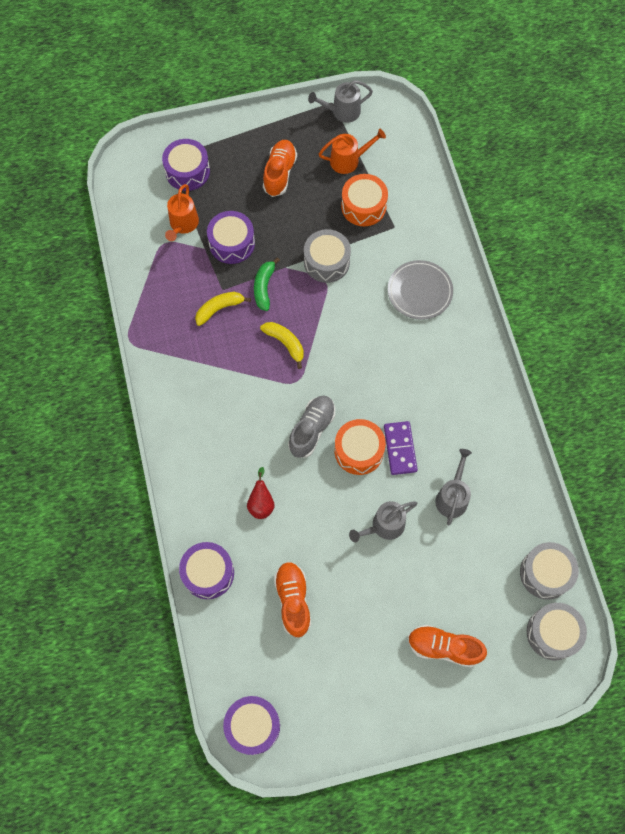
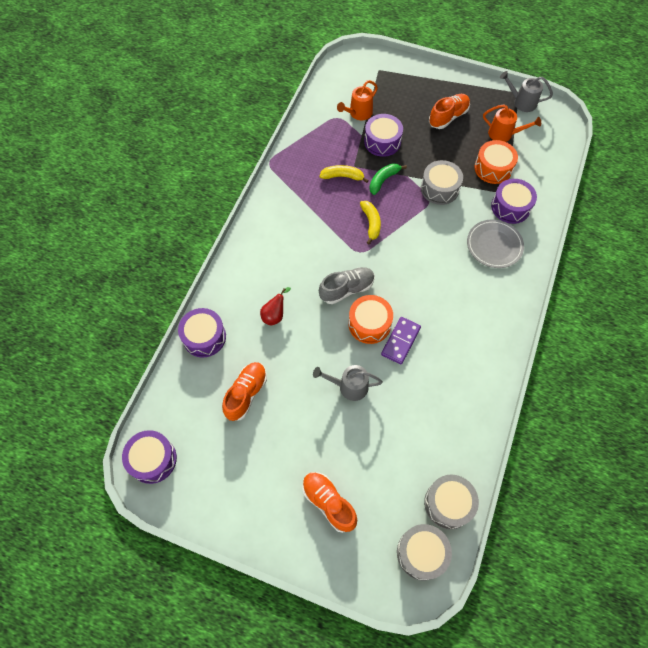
camera: 35 degrees right, 5 degrees down
(187, 171) = (386, 84): purple drum -> purple drum (510, 207)
(452, 496) = (415, 399): grey watering can -> none

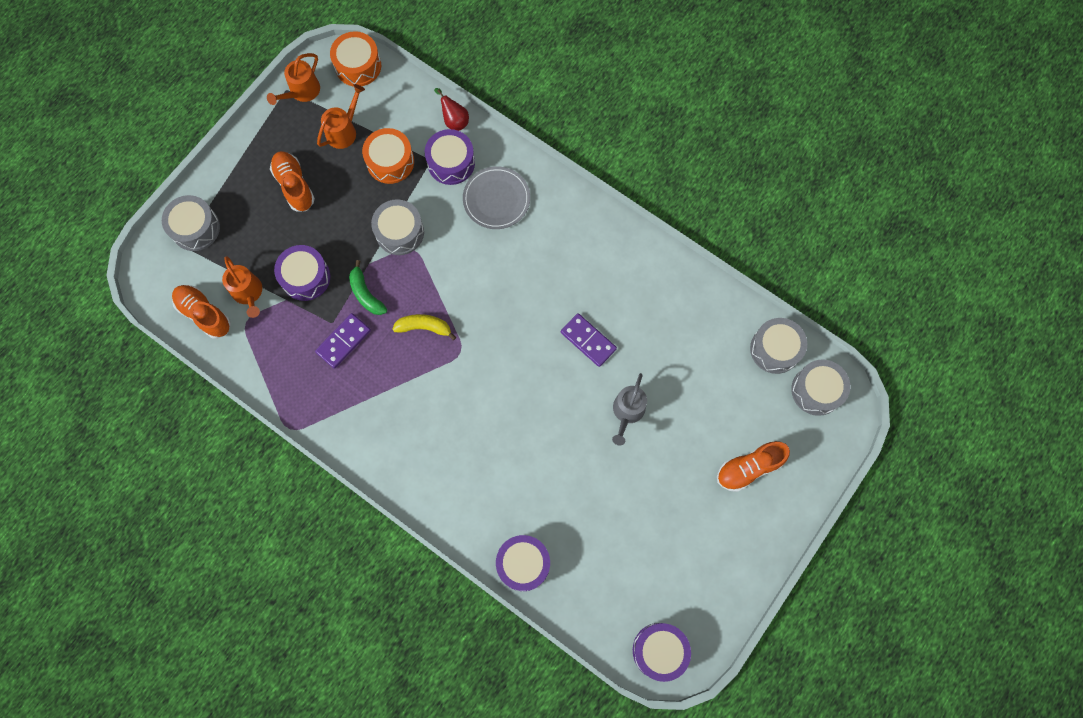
camera: 75 degrees left, 10 degrees up
(246, 394) = (607, 528): orange shoe -> orange shoe (204, 314)
(275, 315) = (517, 473): red pear -> red pear (454, 120)
(342, 176) = (343, 341): yellow banana -> purple domino
(347, 289) = (506, 381): grey shoe -> none
(369, 324) = (558, 368): orange drum -> orange drum (358, 66)
(393, 73) = (195, 228): none -> grey drum
(521, 102) = (302, 92): grey watering can -> orange watering can

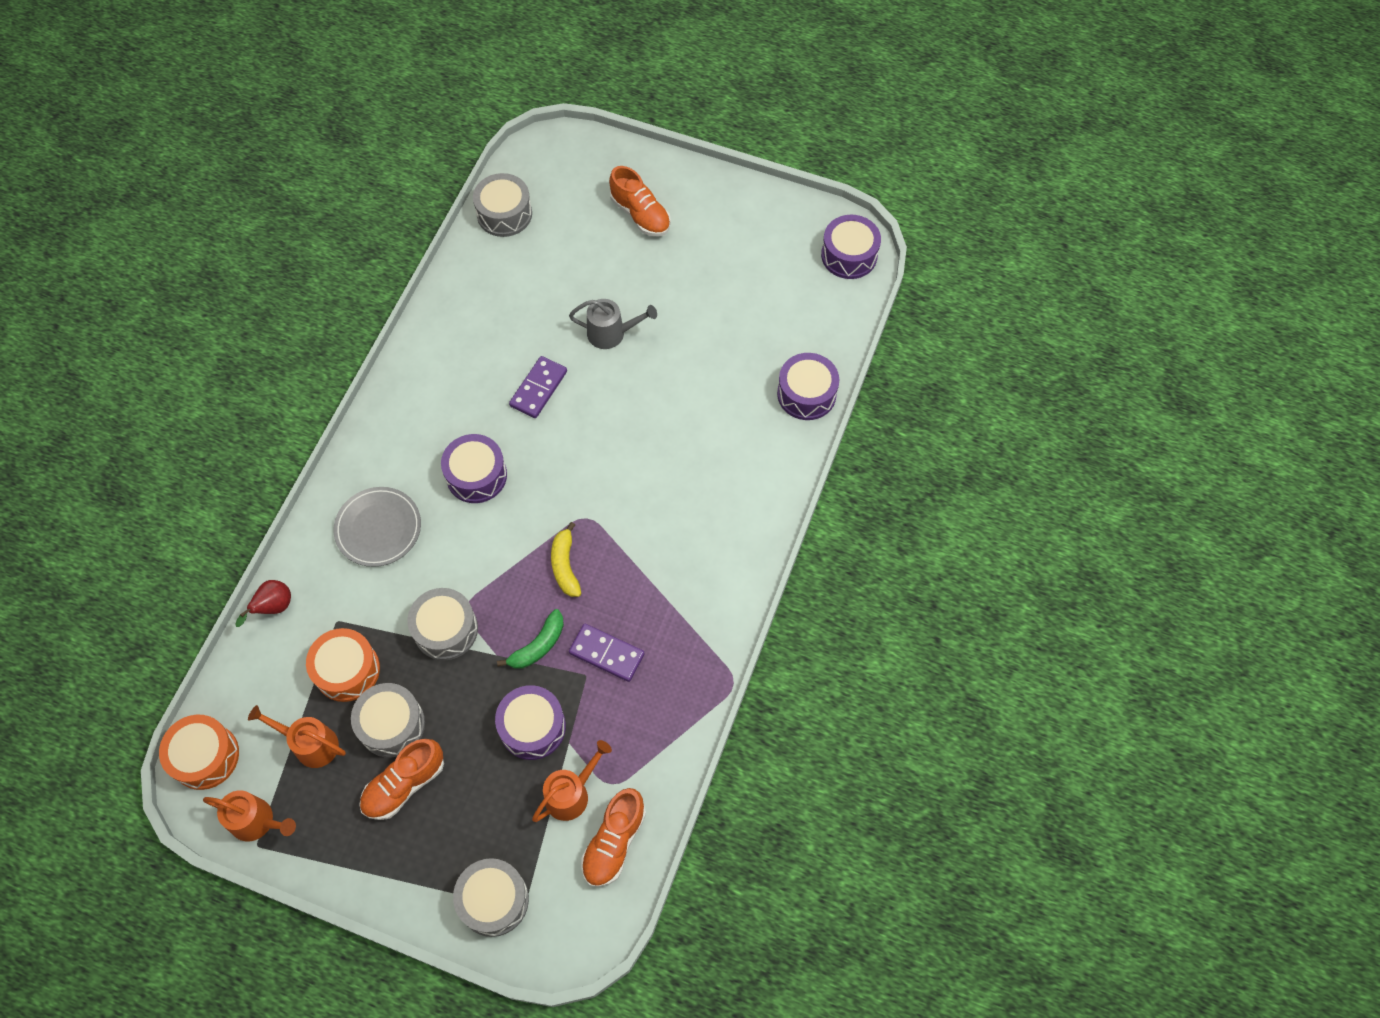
camera: 105 degrees left, 10 degrees down
(451, 163) = (336, 595): purple drum -> purple drum (476, 475)
(816, 390) = (541, 171): grey drum -> grey drum (392, 725)

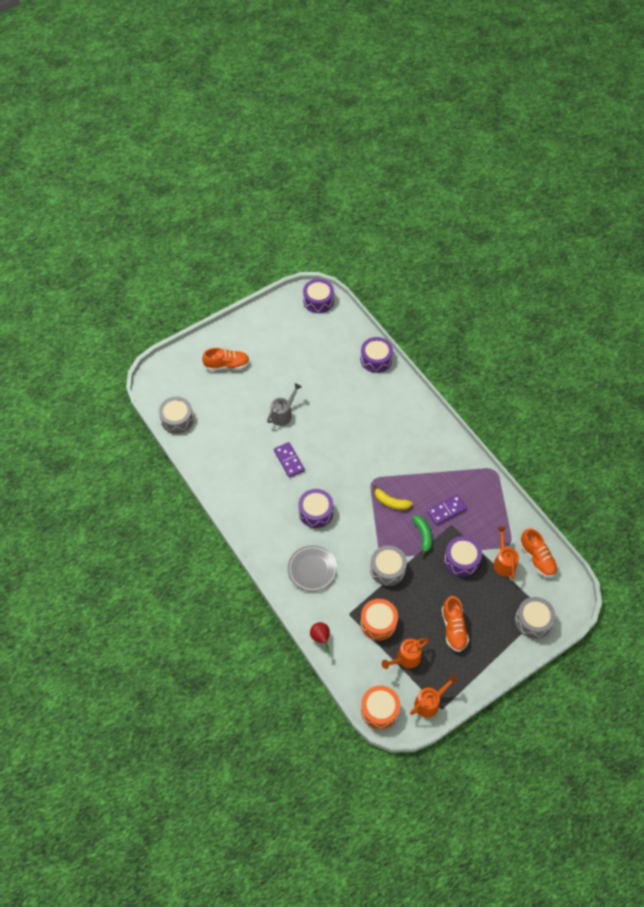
camera: 55 degrees left, 5 degrees down
(392, 725) = (420, 618): grey drum -> none

